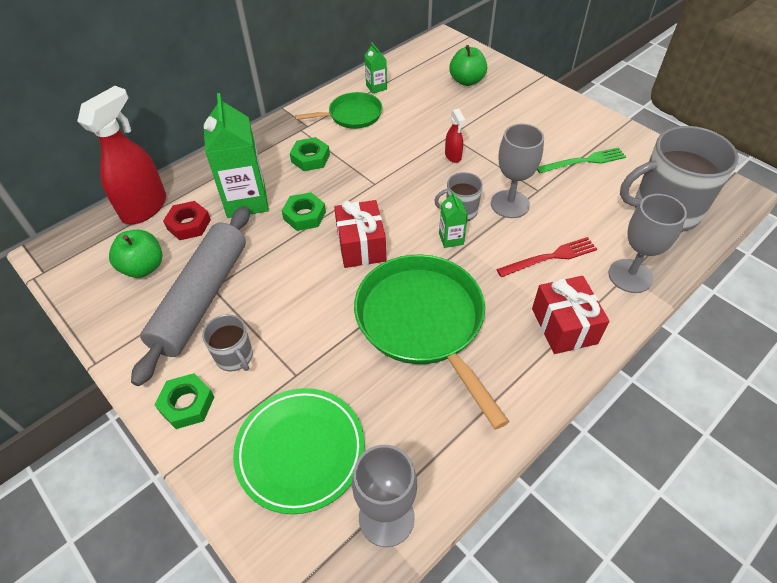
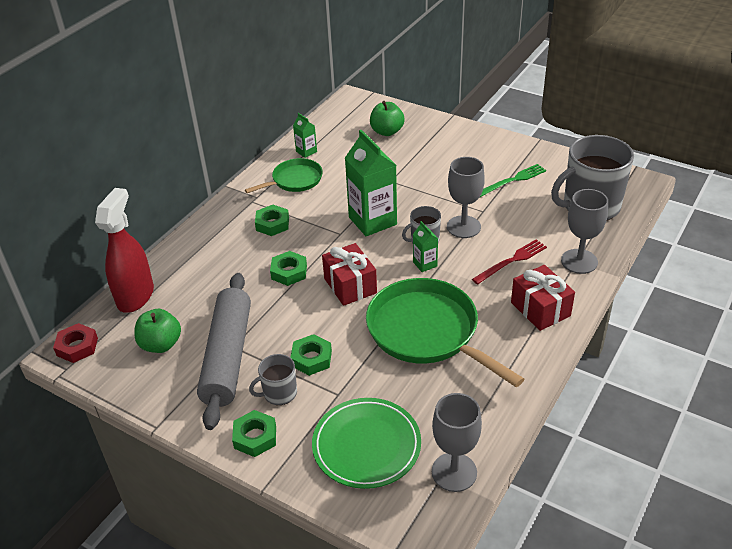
camera: 15 degrees left, 10 degrees down
(189, 224) = (185, 301): red nut -> red nut (77, 347)
(235, 356) = (279, 393): grey mug -> grey mug turned 120 degrees clockwise
(246, 201) = (230, 271): green carton -> green carton (372, 221)
(286, 323) = (311, 358): none -> green nut
(453, 156) = (400, 197): red spray bottle -> none

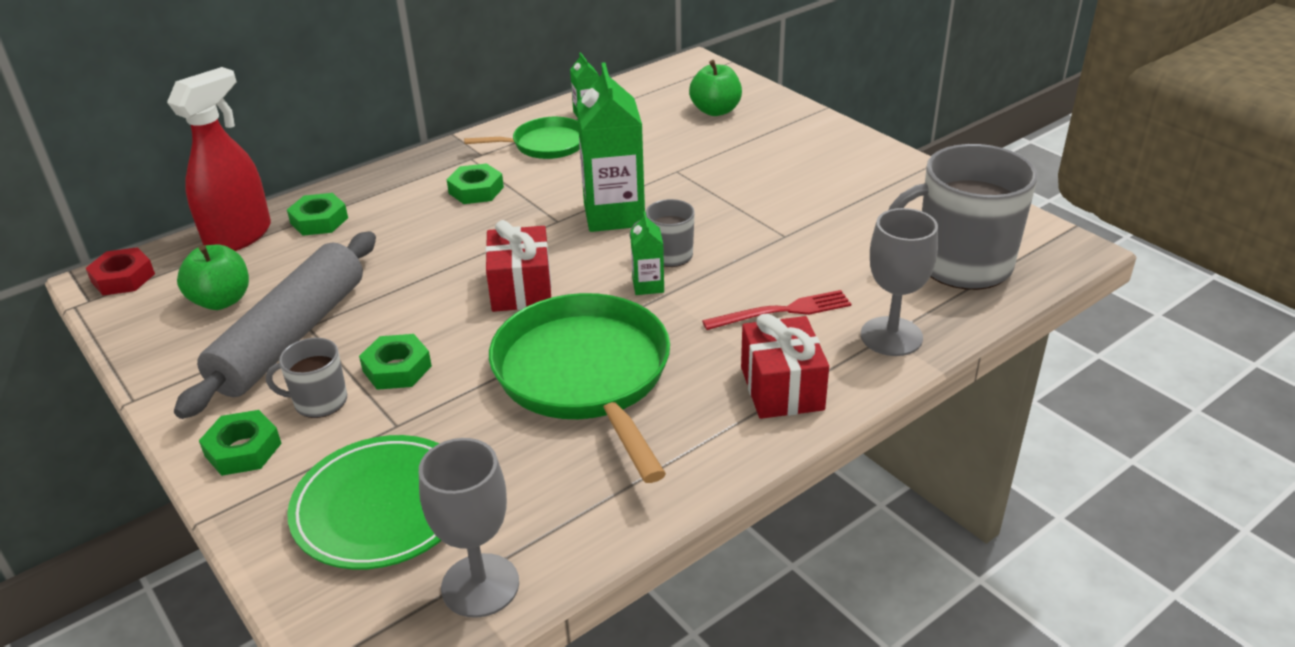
camera: 20 degrees right, 5 degrees down
(289, 272) = (452, 252): green nut -> green nut (319, 220)
(463, 227) = (740, 250): grey goblet -> none
(513, 180) = (859, 205): green fork -> none

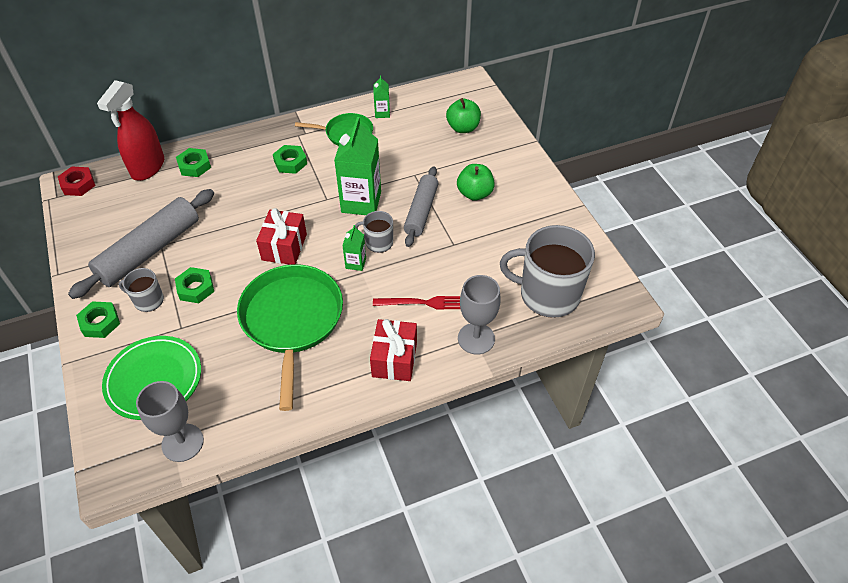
camera: 15 degrees right, 15 degrees up
(221, 300) = (123, 214): green apple -> green apple (474, 193)
(239, 236) = (148, 167): red spray bottle -> red spray bottle turned 150 degrees clockwise
(712, 208) = (421, 211): none -> grey rolling pin

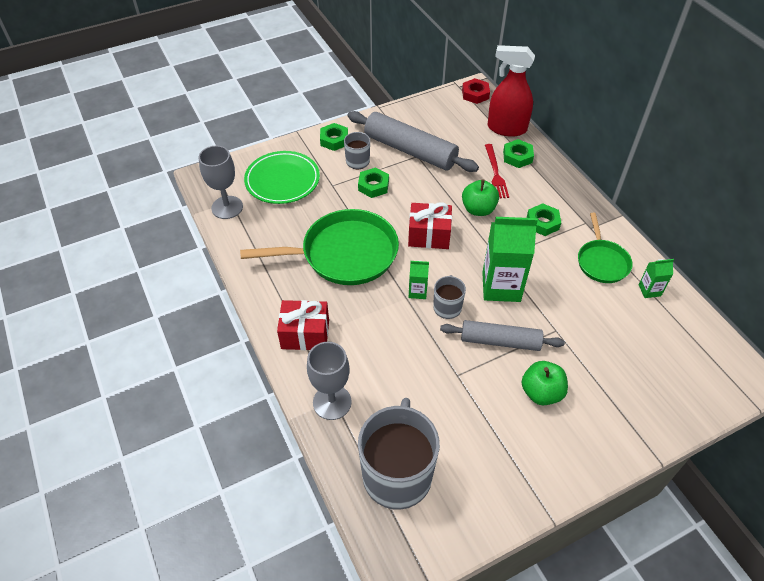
camera: 85 degrees right, 0 degrees up
(423, 303) = (373, 352): red fork -> red fork (495, 173)
(463, 128) = (654, 374): green apple -> green apple (478, 209)

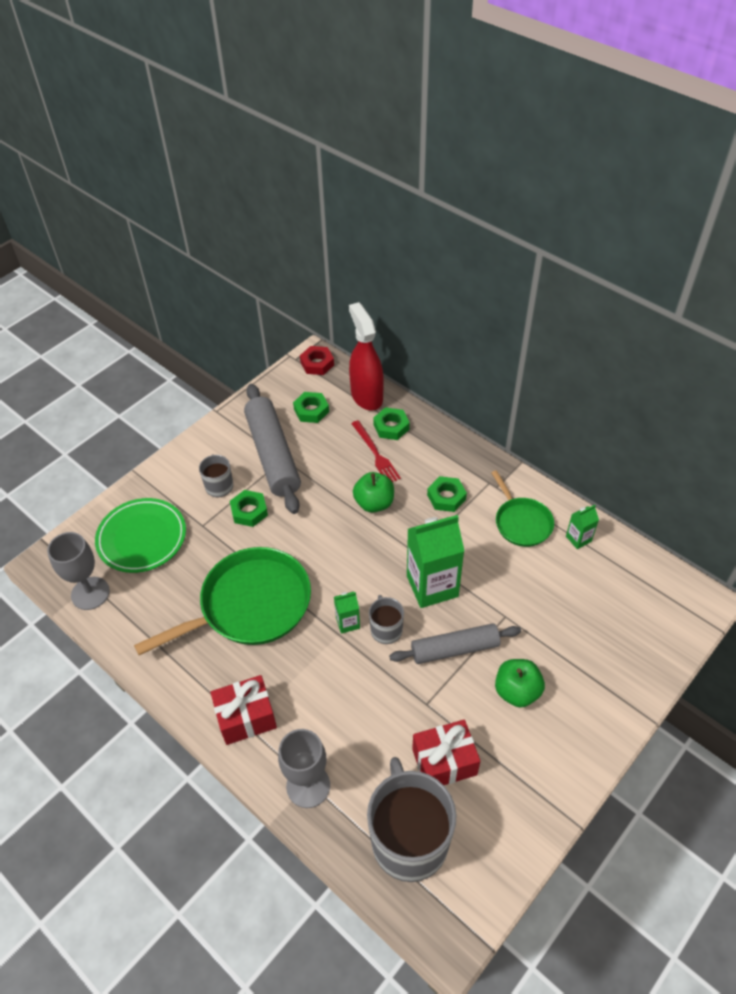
camera: 20 degrees left, 0 degrees up
(334, 140) = (181, 468): green nut -> green nut (311, 410)
(410, 150) = (273, 455): grey rolling pin -> grey rolling pin turned 60 degrees clockwise
(429, 235) = (334, 551): red gift -> red gift (444, 762)
(506, 128) = (366, 396): red spray bottle -> red spray bottle turned 75 degrees clockwise

